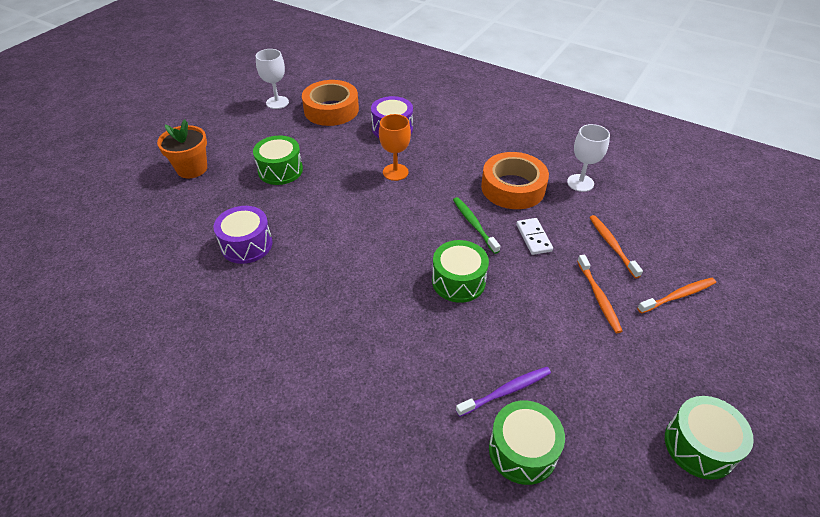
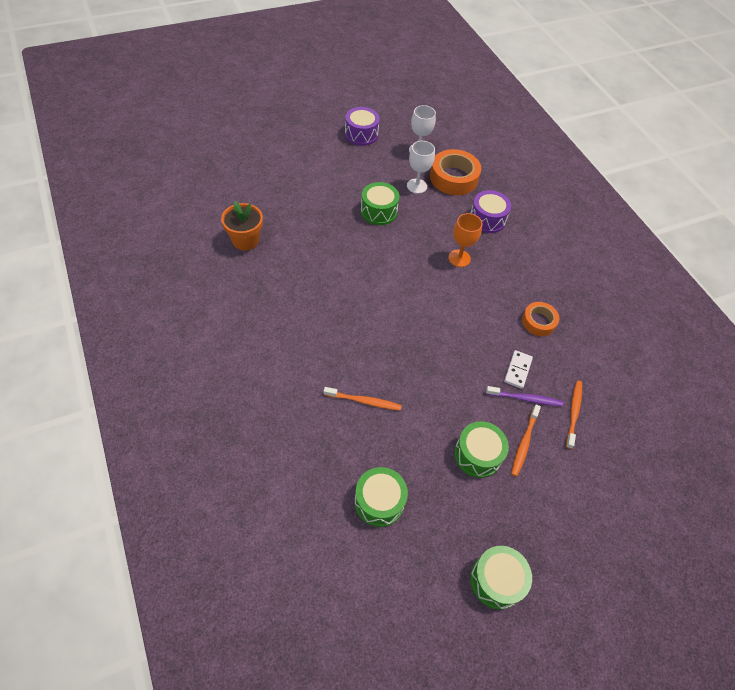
camera: 30 degrees right, 10 degrees up
(192, 169) = (321, 178): orange flower pot -> orange flower pot (245, 240)
(246, 245) = (316, 257): purple drum -> purple drum (361, 134)
(458, 281) = (434, 368): green drum -> green drum (477, 455)
(474, 224) = (482, 333): green toothbrush -> none
(506, 391) = (401, 460): purple toothbrush -> purple toothbrush (525, 399)
(513, 188) = (538, 322): orange tape -> orange tape, size x0.60
(580, 183) = (598, 349): white goblet -> white goblet (416, 186)
(678, 296) = (587, 481): orange toothbrush -> orange toothbrush (364, 401)

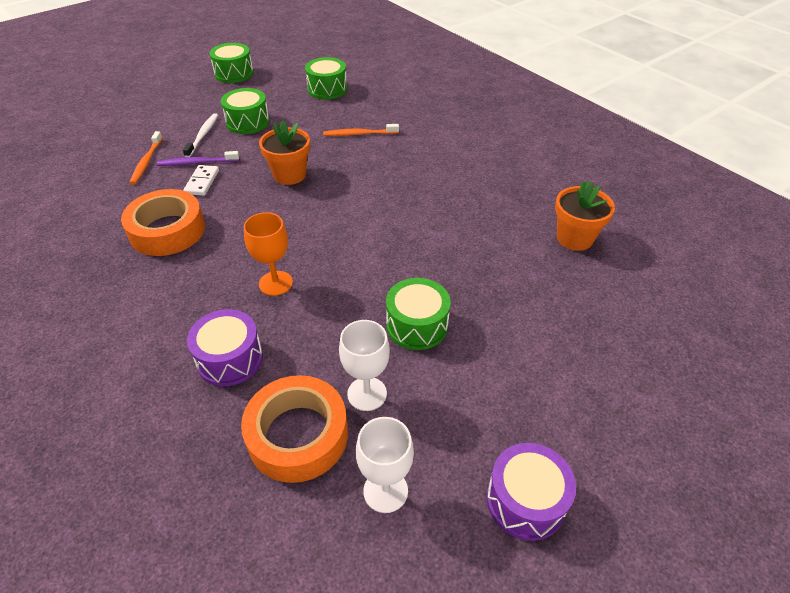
camera: 170 degrees right, 10 degrees down
(440, 359) = (290, 175): none -> orange flower pot
(524, 443) = (203, 135): orange toothbrush -> white toothbrush
(538, 322) = (167, 230): orange tape -> orange tape, size x1.67

